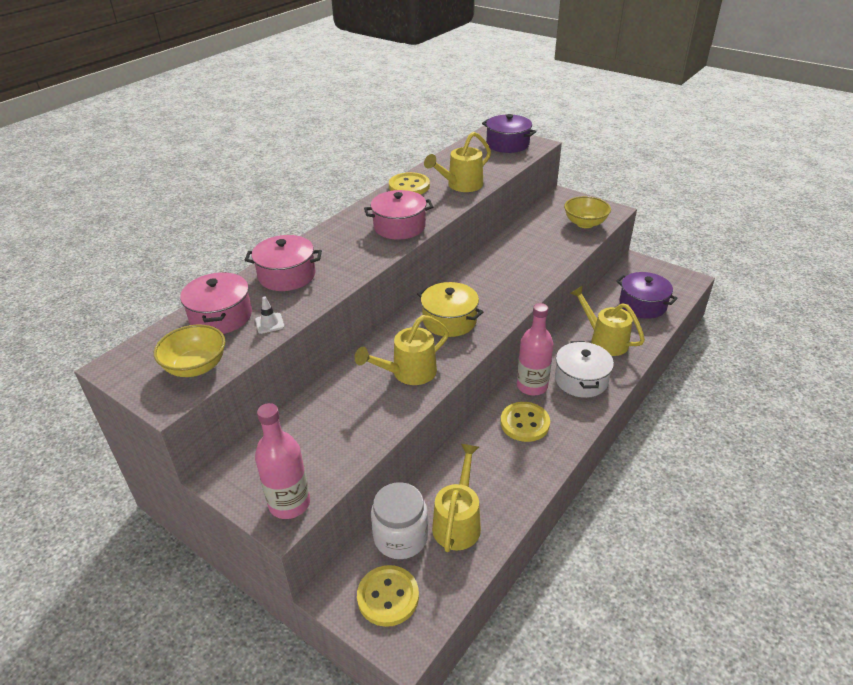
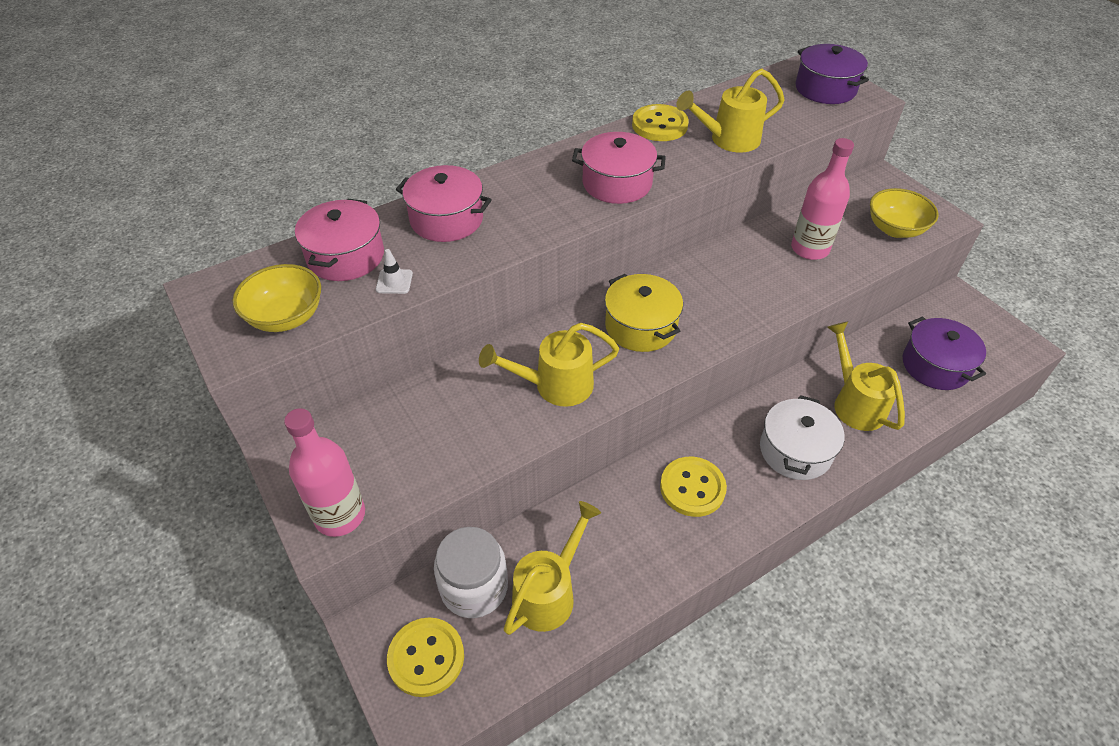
camera: 20 degrees right, 10 degrees up
(532, 386) = (726, 439): pink bottle -> pink bottle (809, 249)

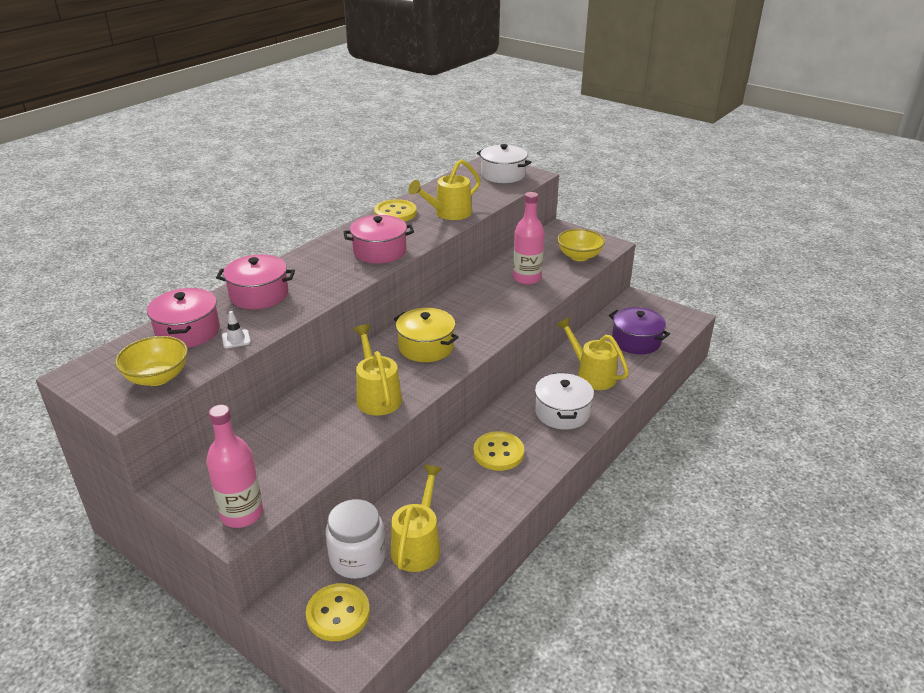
camera: 20 degrees left, 15 degrees down
(554, 385) = (377, 396): yellow watering can -> yellow watering can turned 105 degrees clockwise
(825, 89) = (503, 175): purple pot -> white pot

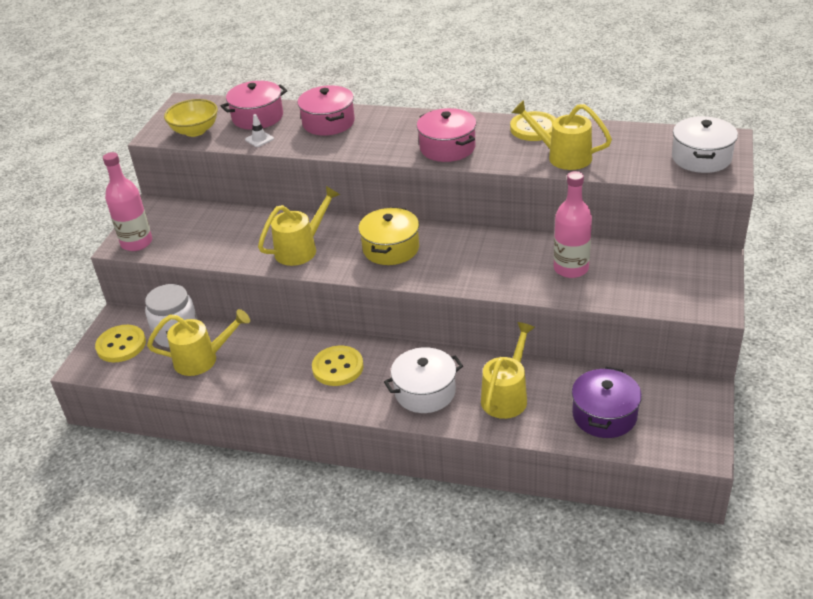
camera: 70 degrees right, 5 degrees up
(579, 256) = (659, 292): yellow bowl -> none

